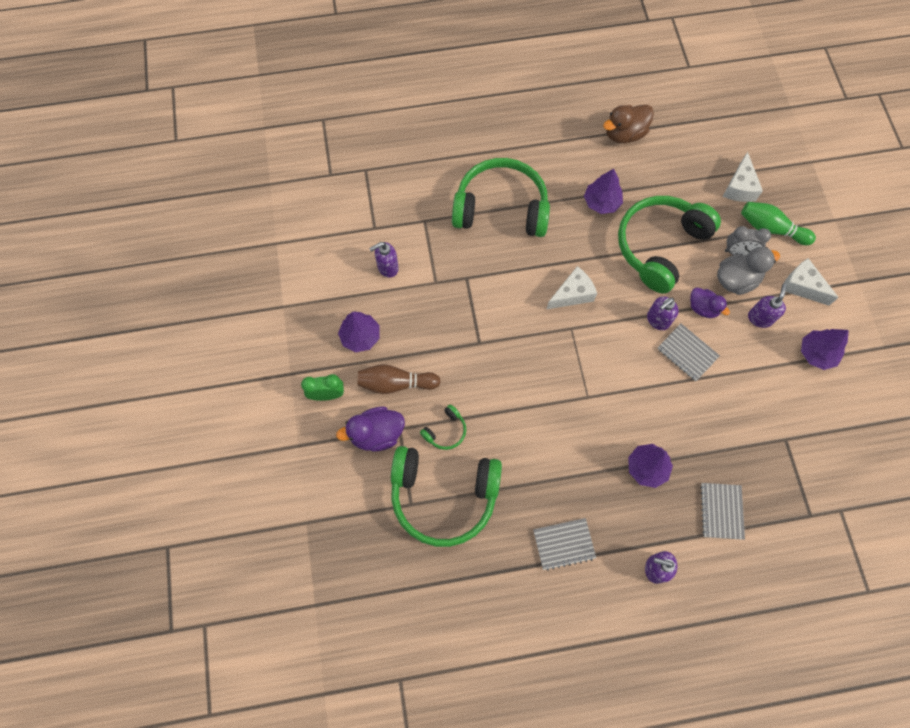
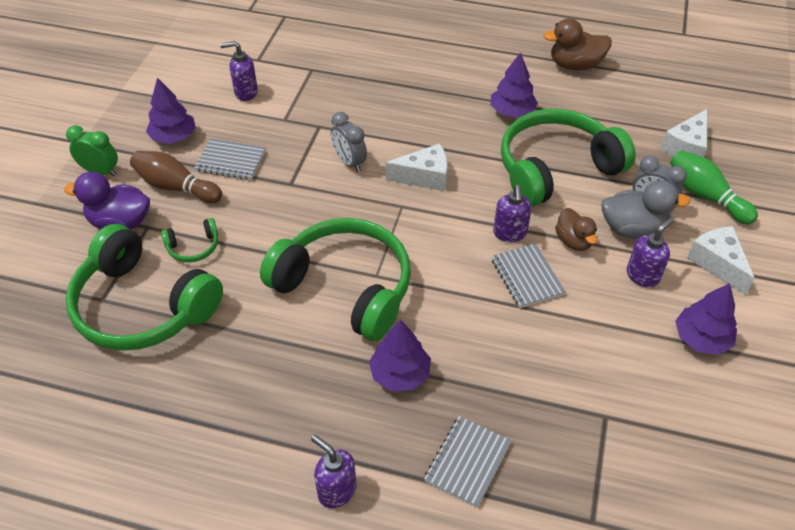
camera: 25 degrees right, 20 degrees down
(501, 208) = (398, 83): green headphones -> green headphones (345, 287)
(510, 304) = (349, 162): none -> grey clock
(564, 544) = (241, 412): grey notebook -> grey notebook (231, 161)
(657, 320) = (509, 233): purple soap dispenser -> purple soap dispenser turned 75 degrees counterclockwise
(703, 308) = (573, 241): purple duck -> brown duck

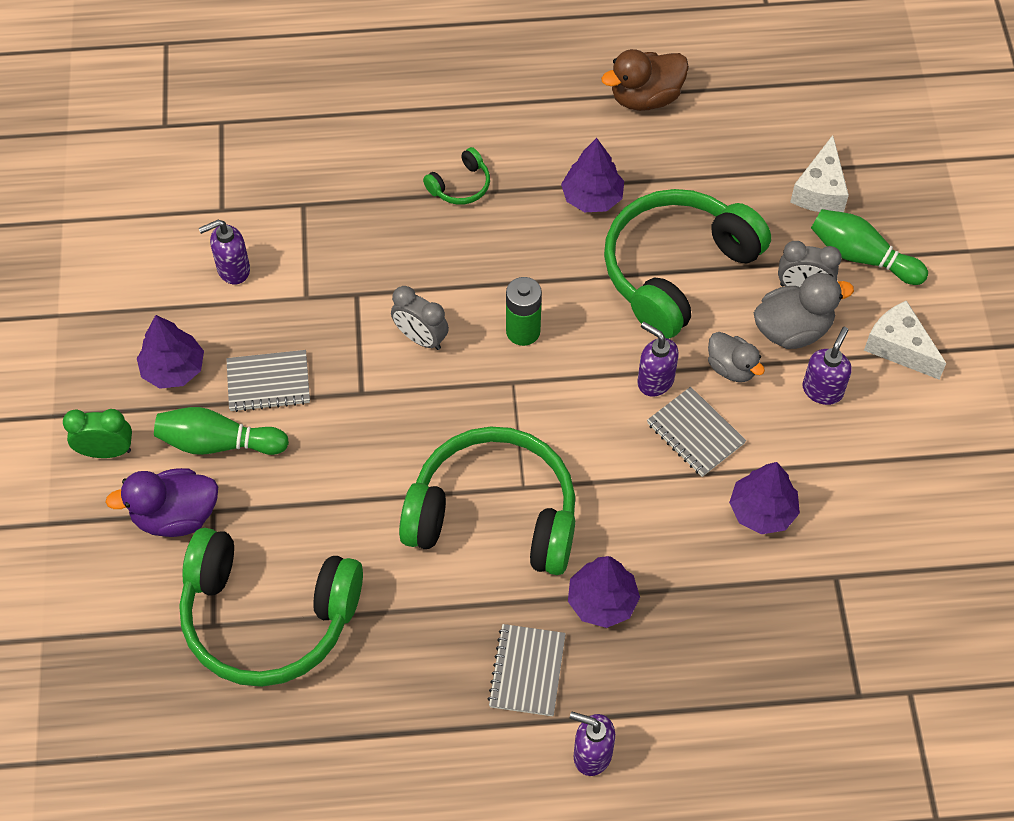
camera: 20 degrees left, 10 degrees up
(176, 187) = (218, 443): brown bowling pin -> green bowling pin
(193, 247) = (286, 520): green headphones -> green headphones (460, 185)
(424, 177) = (523, 331): white cheese -> green battery
(467, 462) = (713, 677): grey notebook -> grey notebook (527, 671)
(509, 233) = (655, 380): purple soap dispenser -> purple soap dispenser turned 150 degrees clockwise
(573, 241) = (731, 368): brown duck -> grey duck
(701, 338) = (907, 450): purple tree -> purple tree (762, 510)

